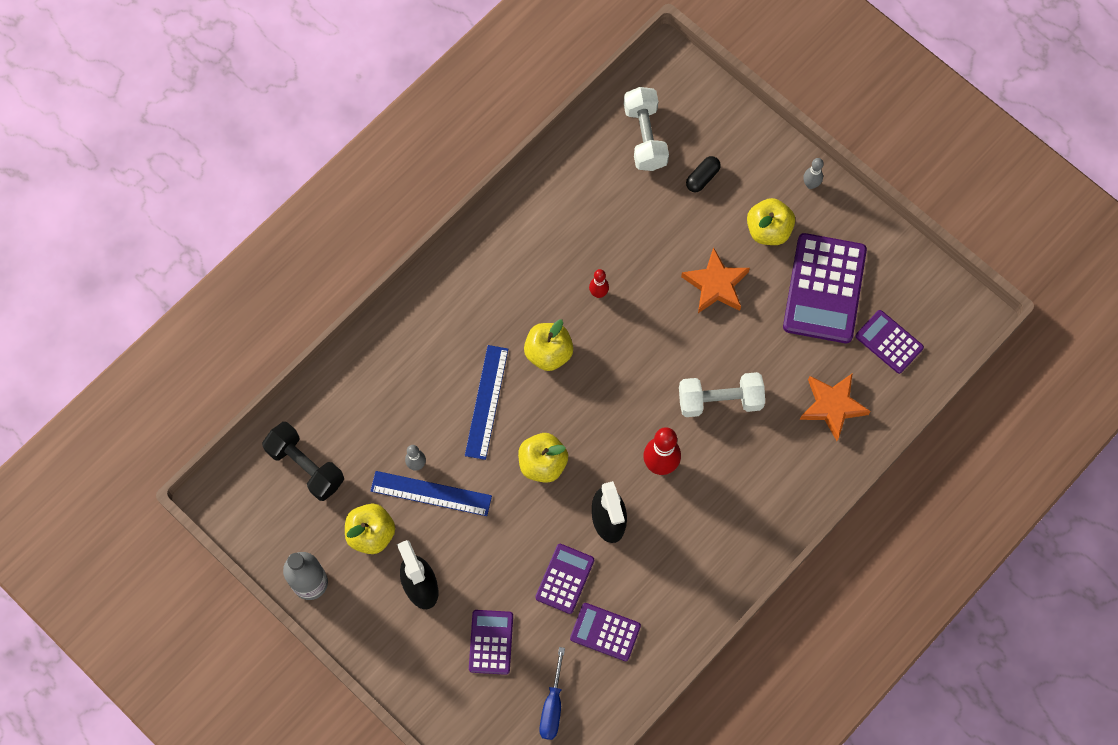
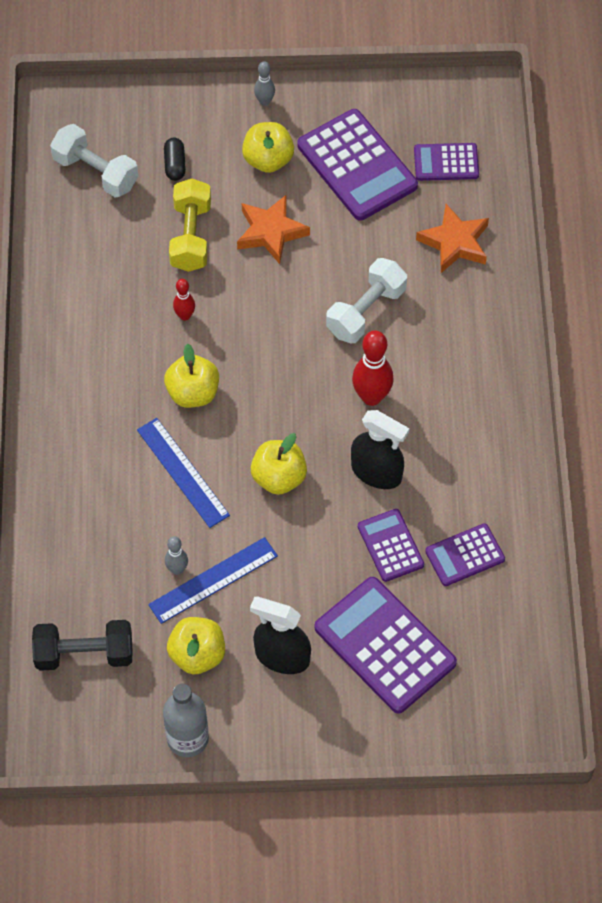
camera: 45 degrees left, 10 degrees down
(491, 642) = (385, 645): purple calculator -> purple calculator, size x1.80
(552, 706) = (485, 646): blue screwdriver -> none
(660, 240) = (191, 236): none -> yellow dumbbell

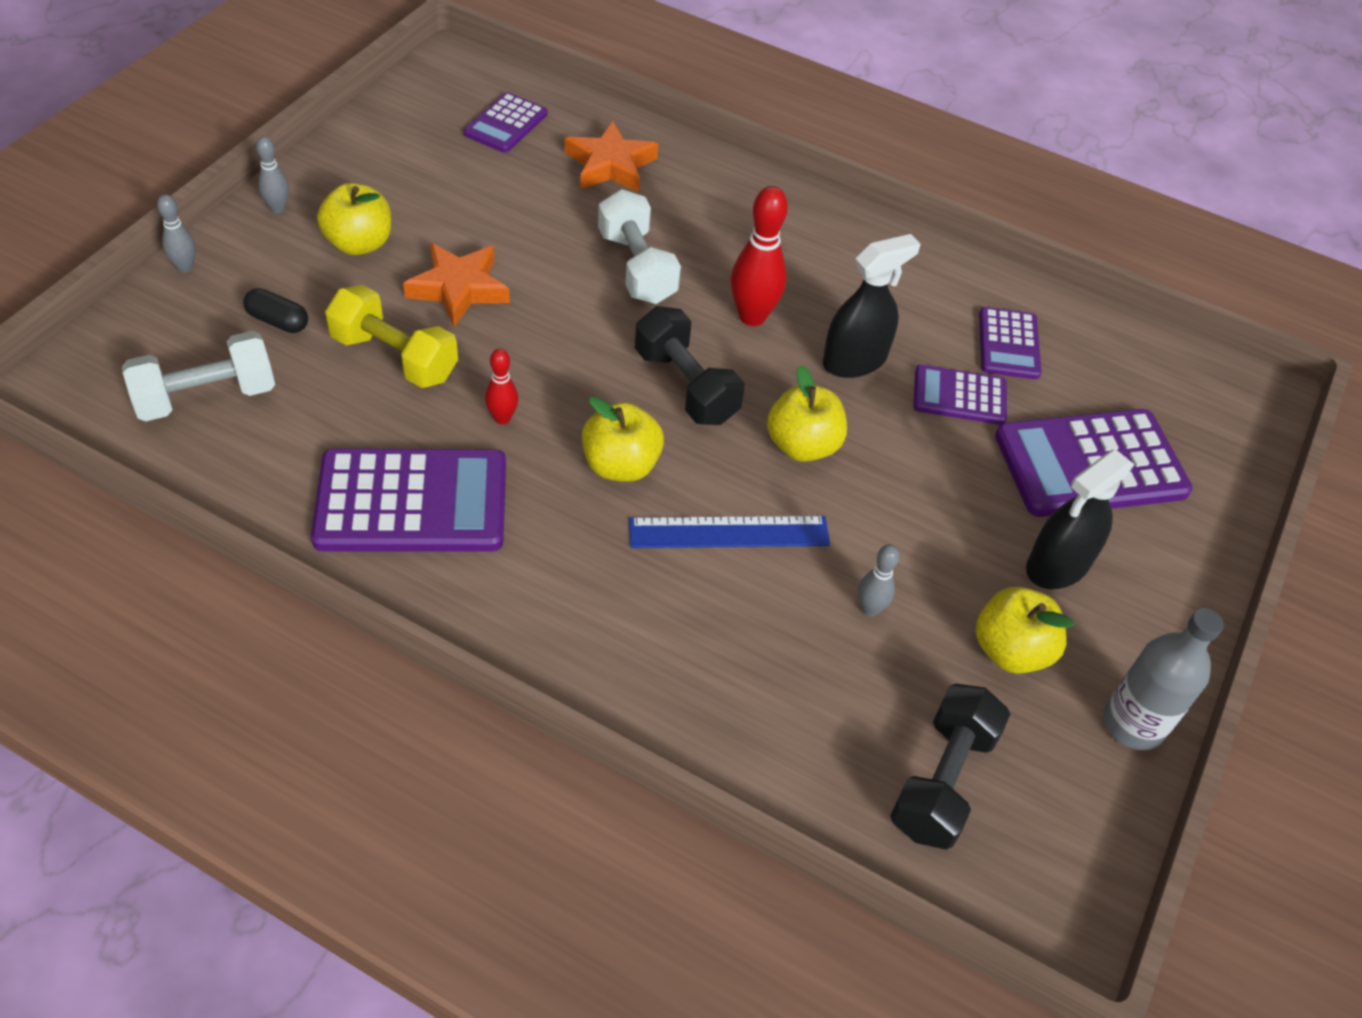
camera: 65 degrees left, 10 degrees down
(181, 94) = (185, 267): none -> grey bowling pin
(213, 580) = (908, 579): blue ruler -> none
(281, 392) = (685, 386): none -> black dumbbell
(357, 166) = (442, 183): purple calculator -> purple calculator (412, 502)

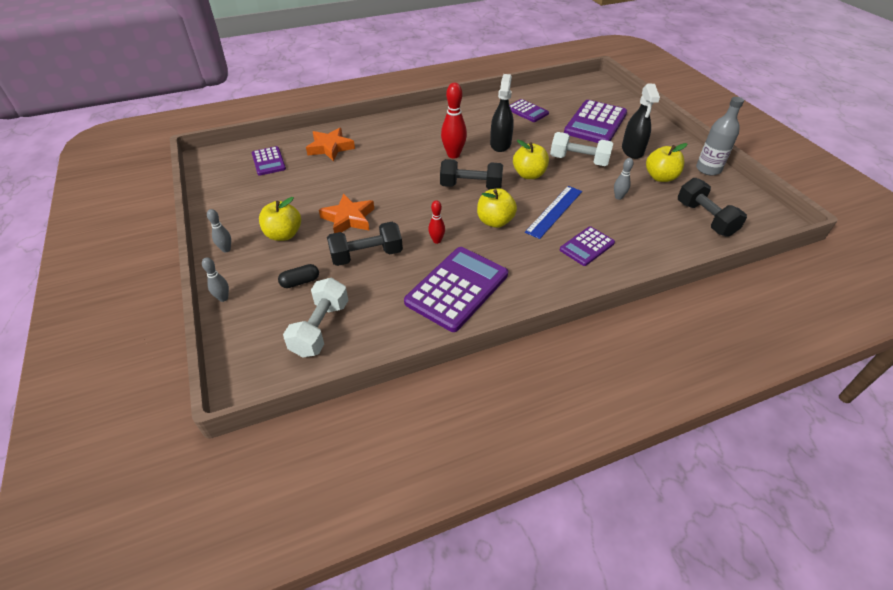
camera: 45 degrees left, 5 degrees down
(394, 357) = (366, 255): yellow dumbbell -> black dumbbell
(637, 267) = (395, 168): white dumbbell -> white dumbbell (579, 160)
(959, 396) = (540, 132): purple calculator -> purple calculator (587, 246)

